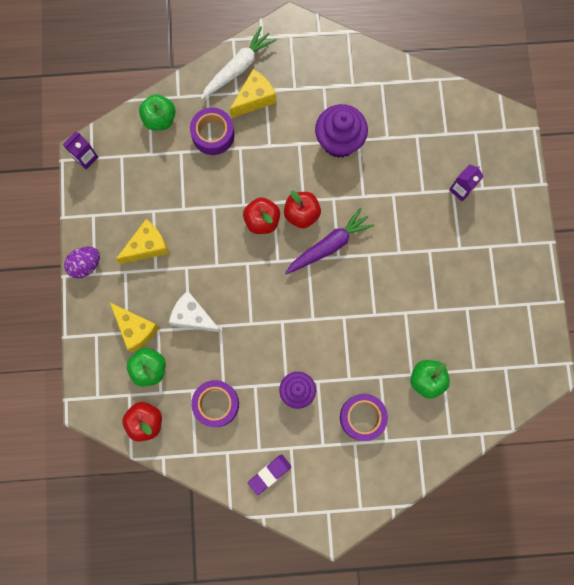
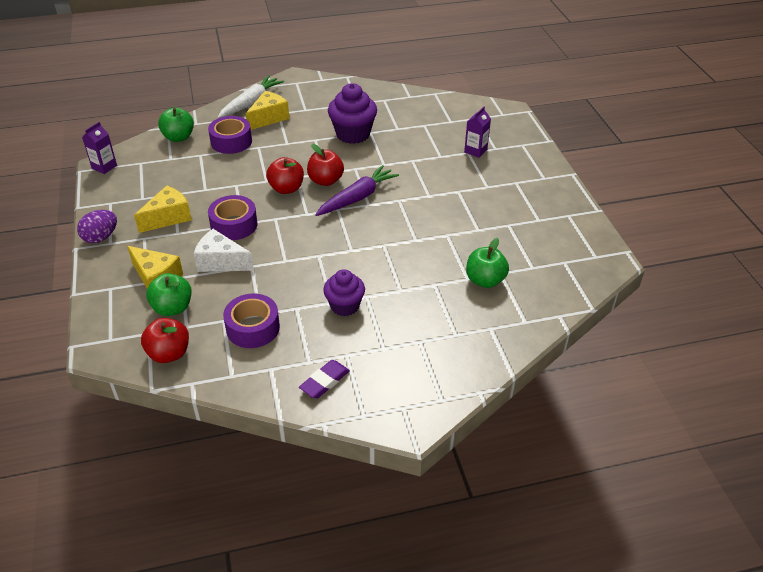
camera: 10 degrees left, 35 degrees down
(362, 417) = (423, 318): purple tape -> purple tape (234, 225)

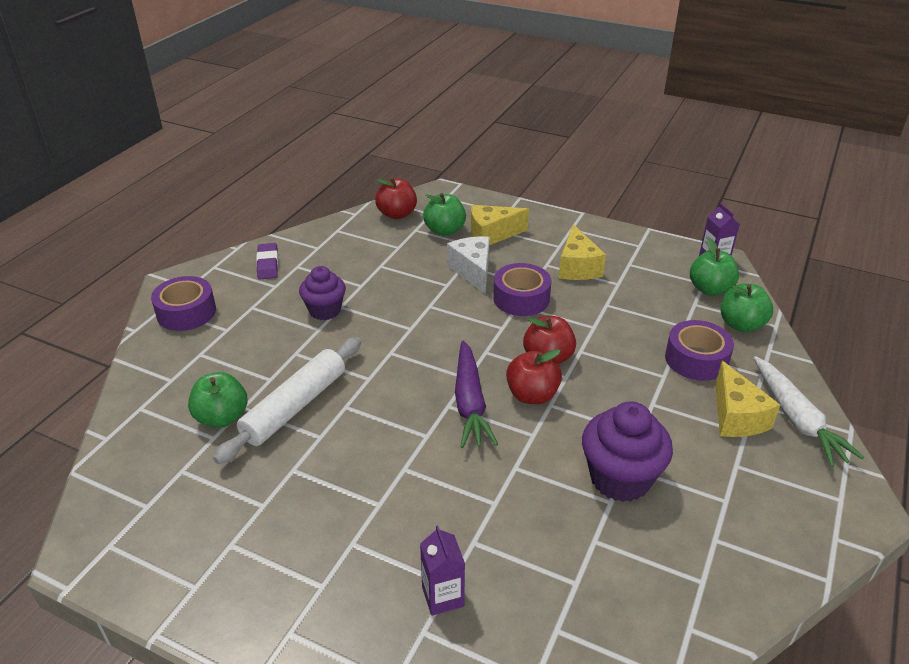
camera: 130 degrees right, 5 degrees down
(101, 237) = (585, 226): purple egg -> none
(146, 158) = (710, 289): none -> green apple
(221, 262) = (473, 271): white cheese -> white cheese turned 75 degrees counterclockwise
(253, 328) = (369, 256): purple tape -> purple tape (186, 312)
(440, 258) = (295, 407): none -> white rolling pin

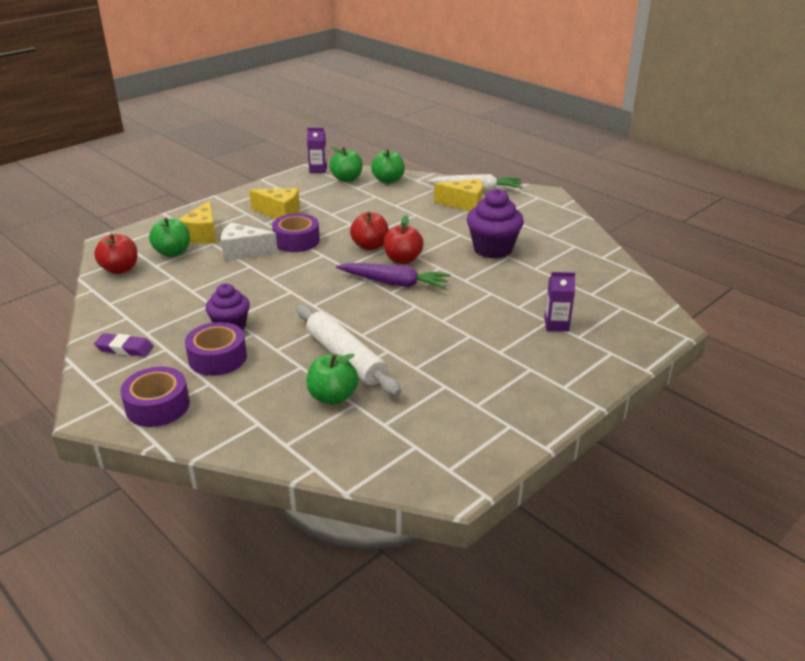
camera: 70 degrees left, 5 degrees down
(696, 359) = (409, 201): purple tape -> purple tape (217, 358)

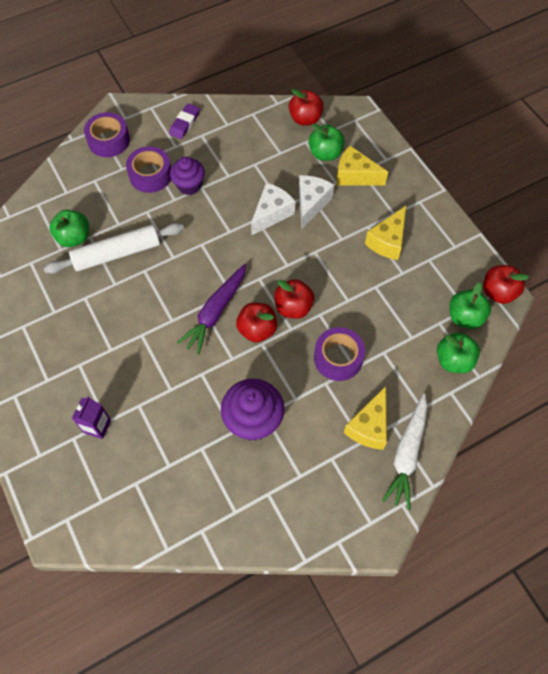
camera: 105 degrees right, 30 degrees up
(261, 271) = (271, 213): none -> white cheese
(296, 241) = (322, 247): purple tape -> purple tape (338, 358)
(318, 169) = (498, 292): purple carton -> red apple

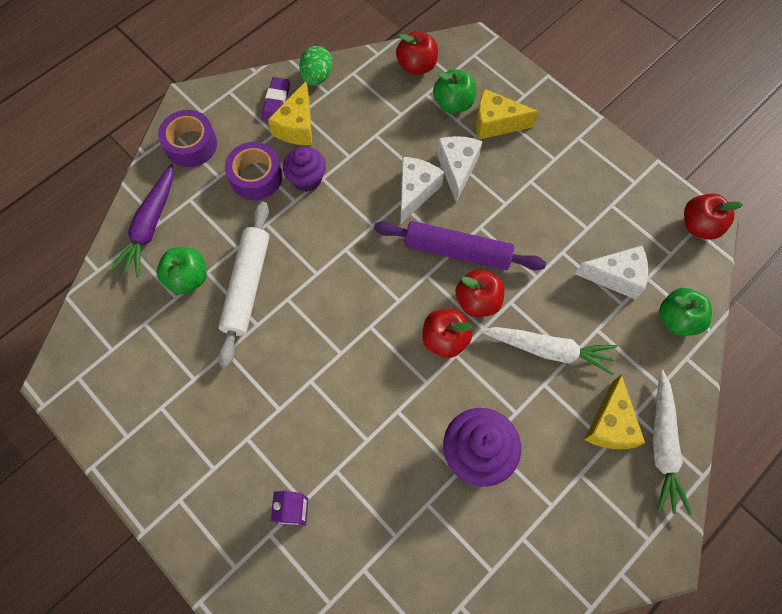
camera: 15 degrees left, 5 degrees up
(117, 253) = (247, 286): white rolling pin -> white rolling pin turned 45 degrees counterclockwise
(215, 312) = (389, 330): purple carrot -> purple carrot (150, 226)
(223, 111) = (317, 77): none -> green egg
(290, 266) = (457, 251): none -> purple rolling pin
(338, 358) = (548, 350): purple tape -> white carrot
(387, 241) = (558, 194): yellow cheese -> yellow cheese (297, 126)
(413, 315) = (616, 276): none -> white cheese
(465, 317) = (673, 264): green apple -> none

